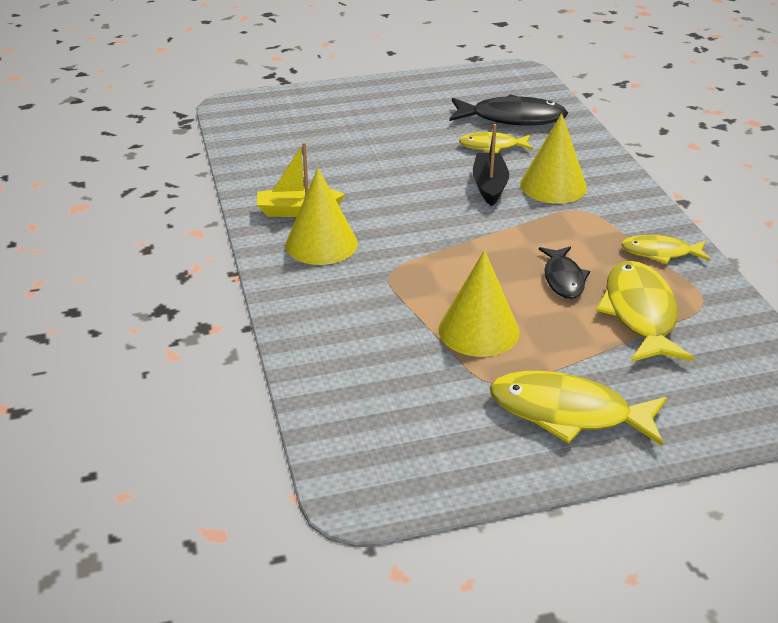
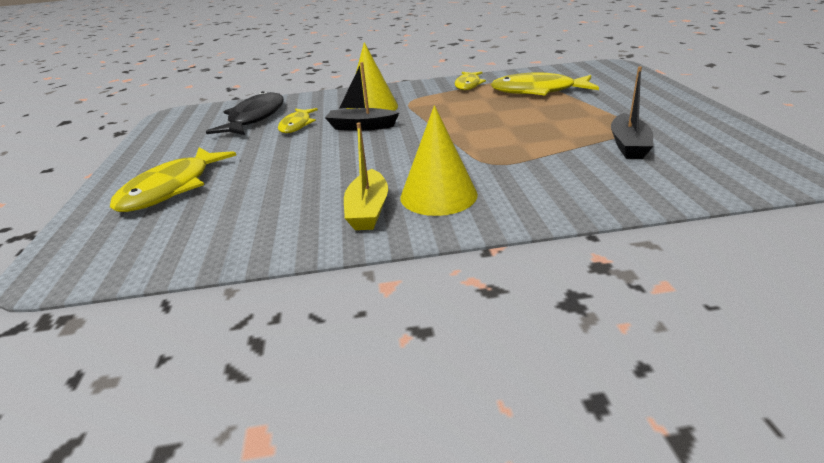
camera: 80 degrees left, 5 degrees down
(437, 371) = (628, 145): none -> black boat
(478, 330) = (570, 132): yellow cone -> none
(563, 279) = (499, 108): black fish -> none
(568, 413) = (654, 110): yellow fish -> yellow fish (171, 188)

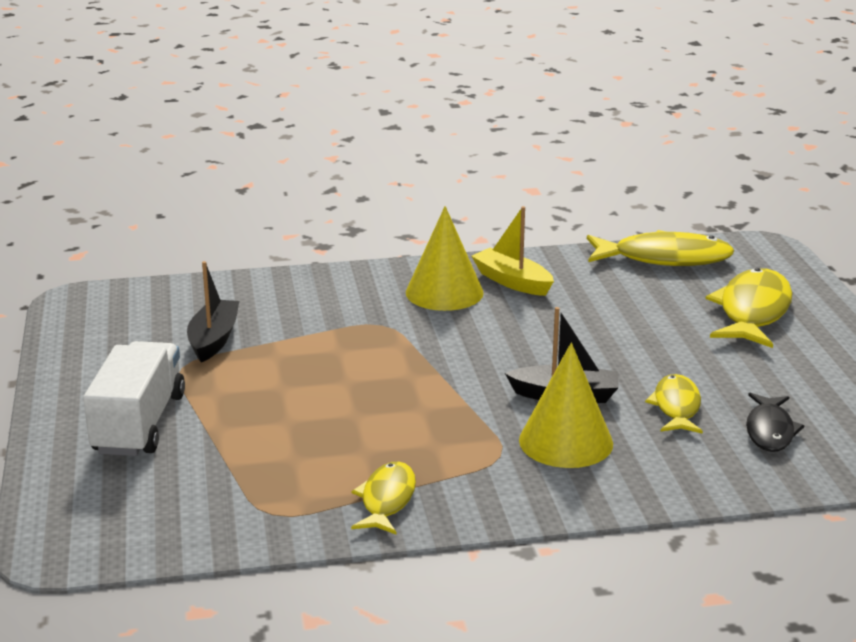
camera: 175 degrees right, 5 degrees down
(254, 118) = (770, 431): black fish -> black fish, size x0.60
(368, 210) = (512, 282): yellow boat -> yellow boat turned 45 degrees counterclockwise
(538, 91) = (263, 463): yellow fish -> yellow fish (664, 258)
(626, 100) = (139, 424): none -> white truck

